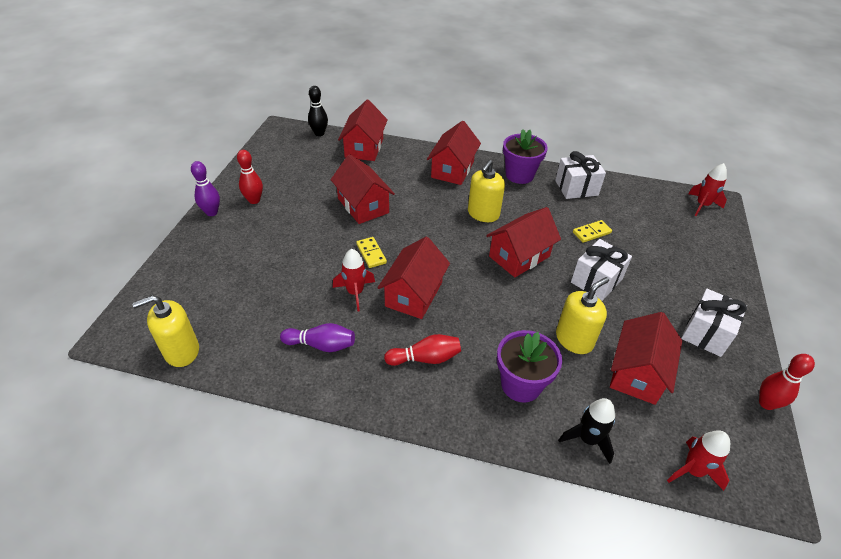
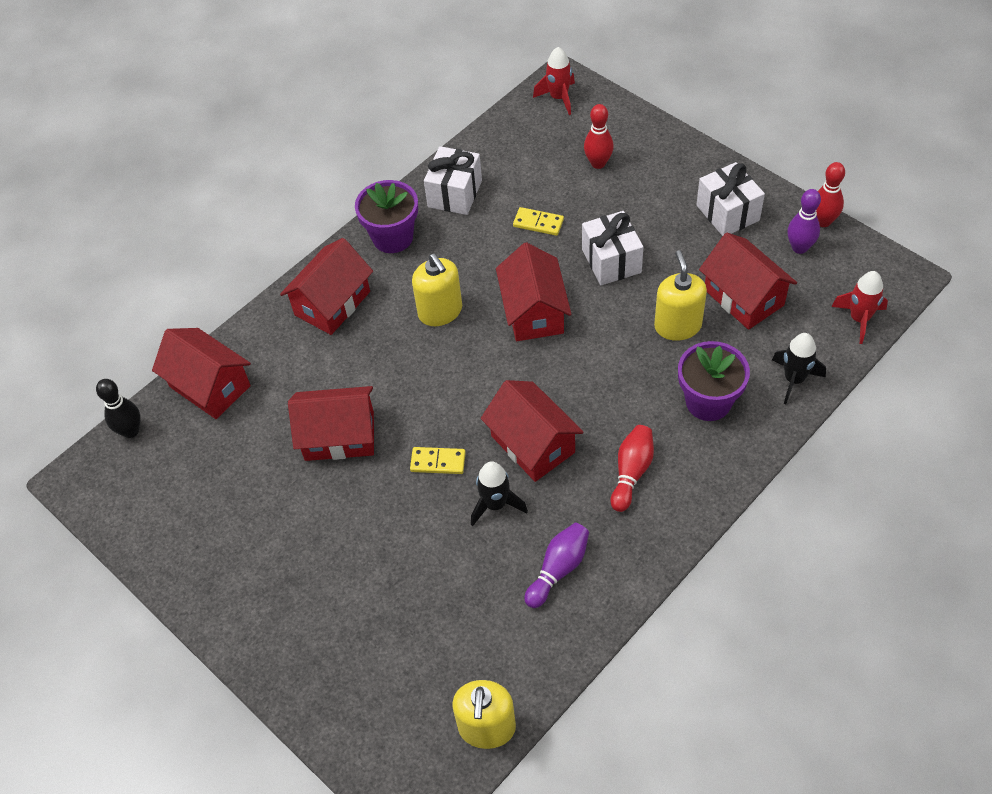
camera: 55 degrees left, 10 degrees up
(211, 212) = (231, 631): purple bowling pin -> purple bowling pin (799, 247)
(254, 200) = (240, 567): red bowling pin -> red bowling pin (598, 163)
(355, 293) = (495, 504): red rocket -> black rocket
(452, 169) = (332, 303): red house -> red house turned 75 degrees clockwise
(591, 233) = (538, 223): yellow domino -> yellow domino turned 75 degrees counterclockwise

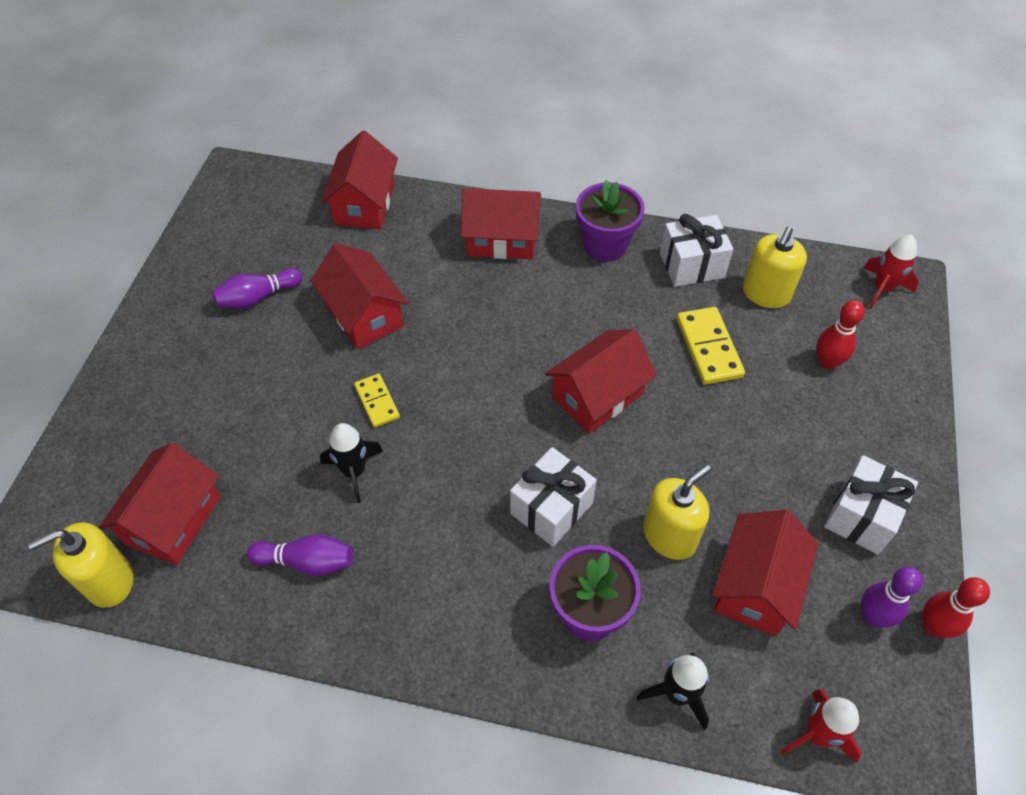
camera: 55 degrees right, 0 degrees up
(131, 431) = (294, 179): black bowling pin -> none
(257, 512) = (258, 297): none -> purple bowling pin
(440, 311) = (546, 321): yellow soap dispenser -> yellow soap dispenser (766, 293)
(532, 444) = (440, 470): red house -> red house (174, 520)
(538, 223) = (709, 348): yellow domino -> yellow domino, size x1.58
(611, 261) = (709, 433): white gift -> white gift (551, 508)
(631, 472) = (455, 576): red bowling pin -> none

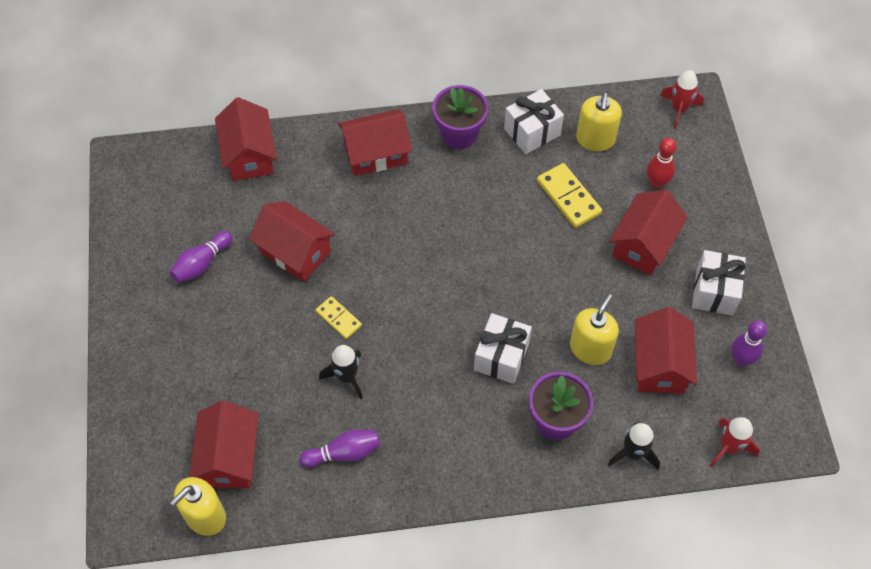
camera: 20 degrees left, 5 degrees up
(597, 396) = (501, 261): red house -> red house (643, 244)
(933, 626) = (781, 352): red bowling pin -> none

